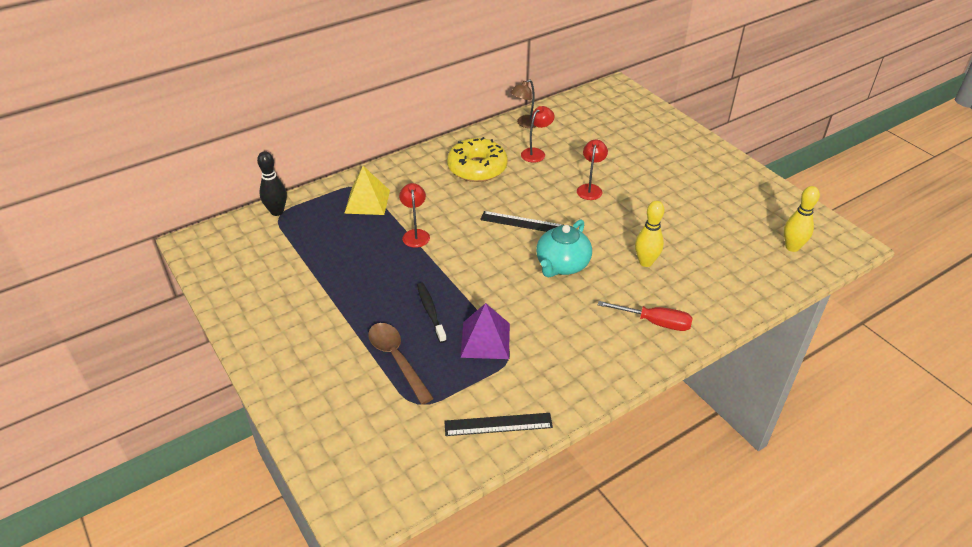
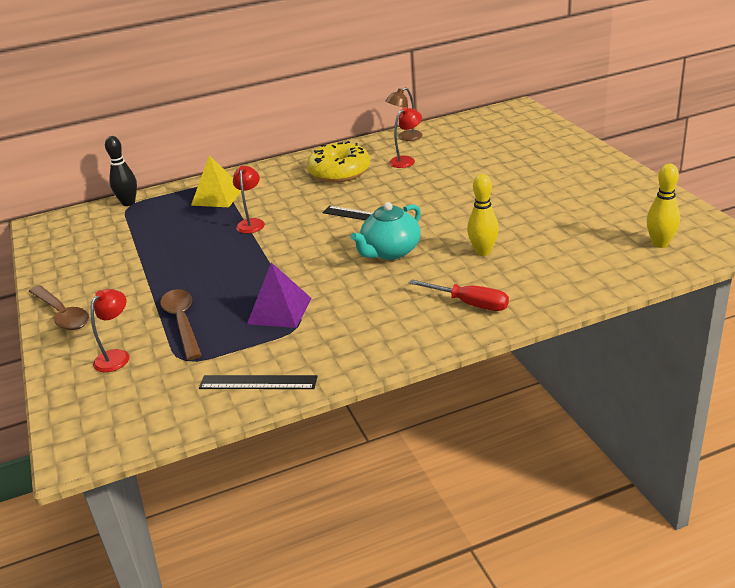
camera: 15 degrees right, 10 degrees down
(270, 357) = (62, 315): none -> brown spoon
(430, 312) = (235, 285): black toothbrush -> none
(590, 188) = (450, 190): red lamp -> red lamp (117, 356)

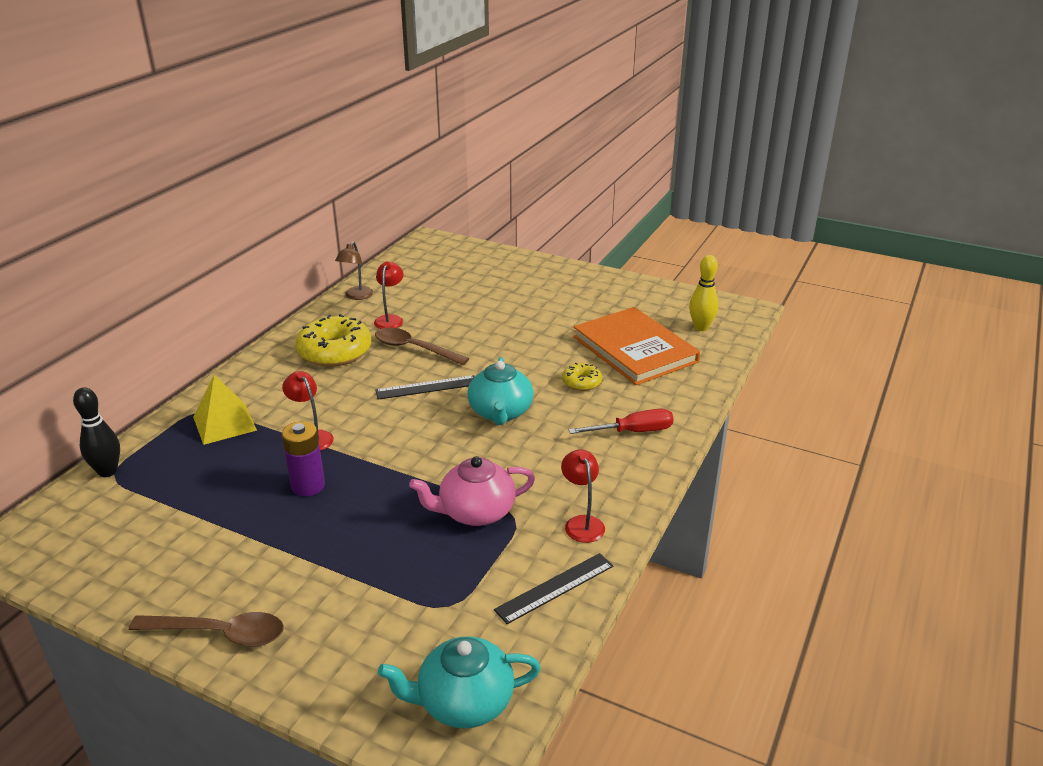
camera: 45 degrees left, 0 degrees up
(115, 418) = (463, 702): none -> turquoise teapot
(117, 356) = (365, 641): red lamp -> red lamp (582, 523)
(182, 322) = (388, 570): brown spoon -> brown spoon (413, 348)
(210, 252) = (308, 486): none -> purple battery
(279, 311) = (475, 512): purple pyramid -> pink teapot
(483, 252) = (581, 382): yellow bowling pin -> yellow donut
(567, 242) = (634, 349): none -> orange book

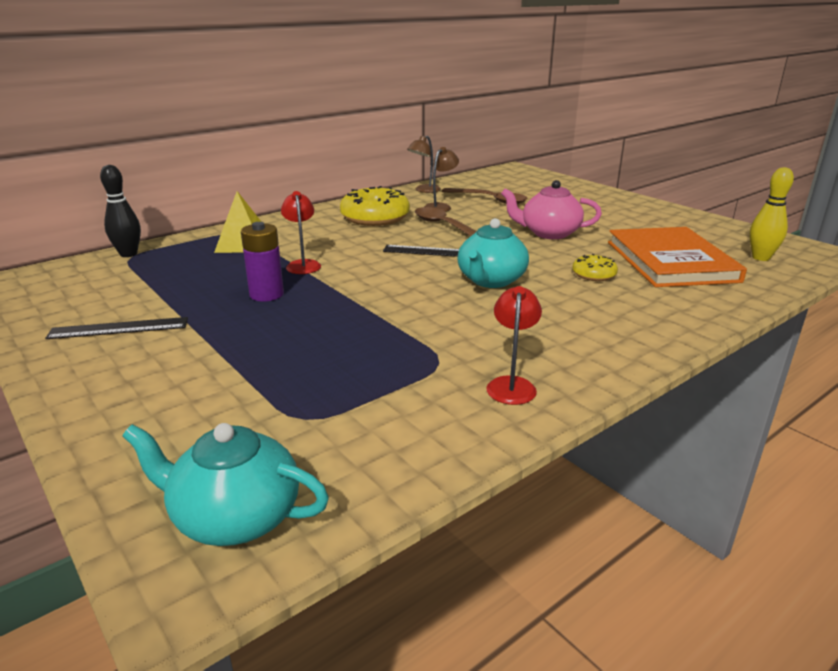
camera: 25 degrees right, 5 degrees down
(220, 633) = (80, 379): brown spoon -> brown spoon (490, 200)
(390, 319) = (440, 207): red lamp -> brown lamp
(475, 512) = (402, 348): pink teapot -> pink teapot (549, 233)
(555, 587) = (434, 435): black ruler -> black ruler (119, 328)
(633, 431) = (628, 322): red screwdriver -> none

